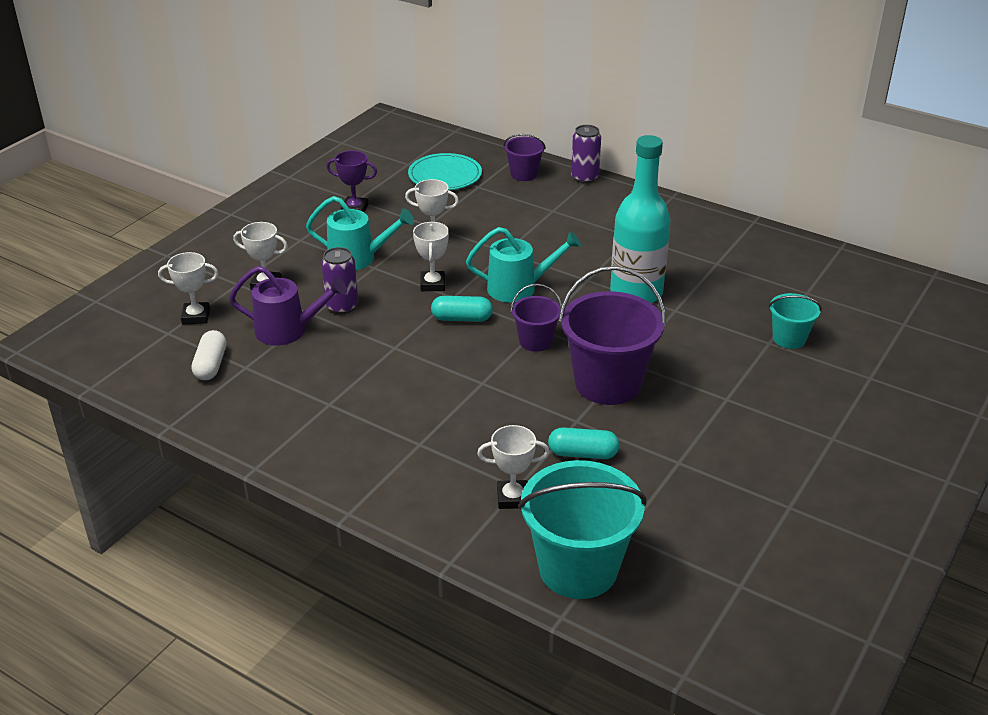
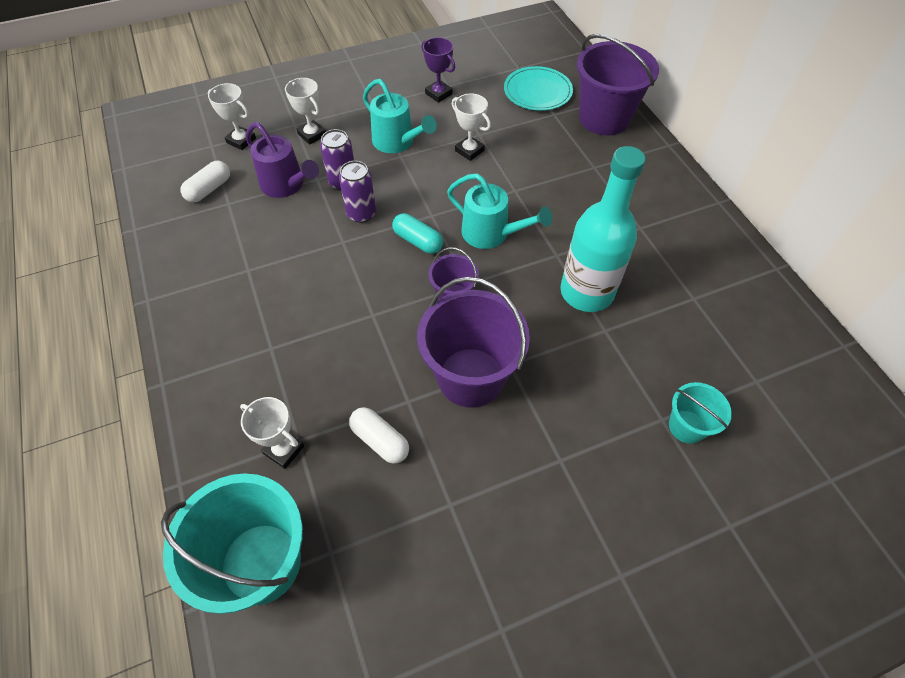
camera: 35 degrees right, 20 degrees up
(432, 284) = (428, 195): white trophy -> none
(524, 174) = (604, 118): purple bucket -> purple bucket, size x1.93
(583, 454) = (380, 440): turquoise capsule -> white capsule
(584, 178) = (654, 145): purple can -> purple can (361, 214)

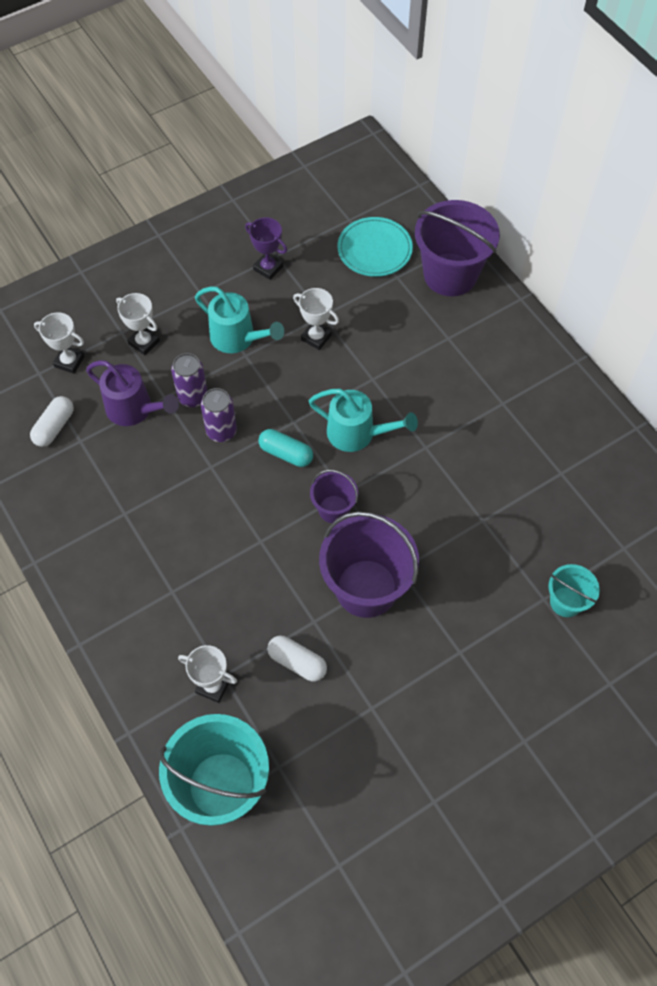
camera: 10 degrees left, 5 degrees up
(586, 292) = (460, 483): turquoise bottle -> none

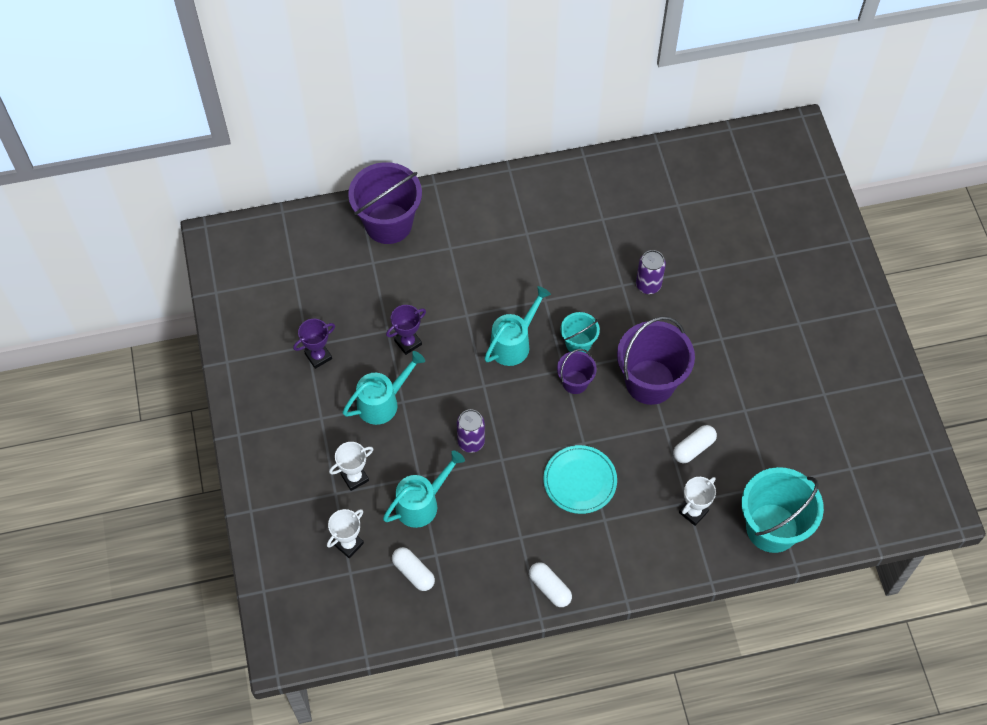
camera: 70 degrees left, 0 degrees up
(72, 560) = (550, 588): none -> white capsule
(135, 410) = (422, 503): purple watering can -> turquoise watering can
(193, 397) = (428, 454): purple can -> purple can (648, 285)
(286, 453) = (511, 400): turquoise capsule -> none
(316, 337) = (408, 342): white trophy -> purple trophy
(374, 249) = (336, 269): turquoise plate -> turquoise plate (580, 481)
(566, 602) = (706, 257): turquoise bucket -> turquoise bucket (578, 343)

